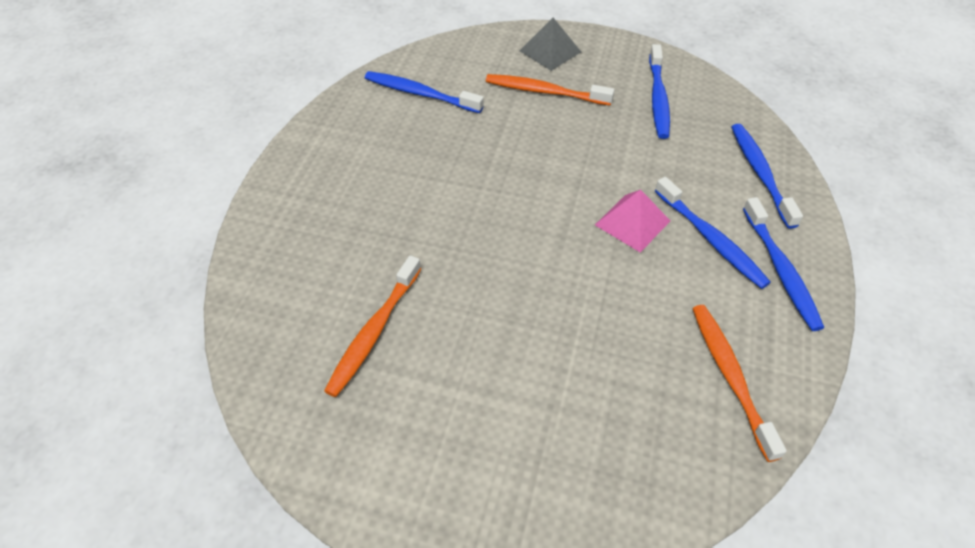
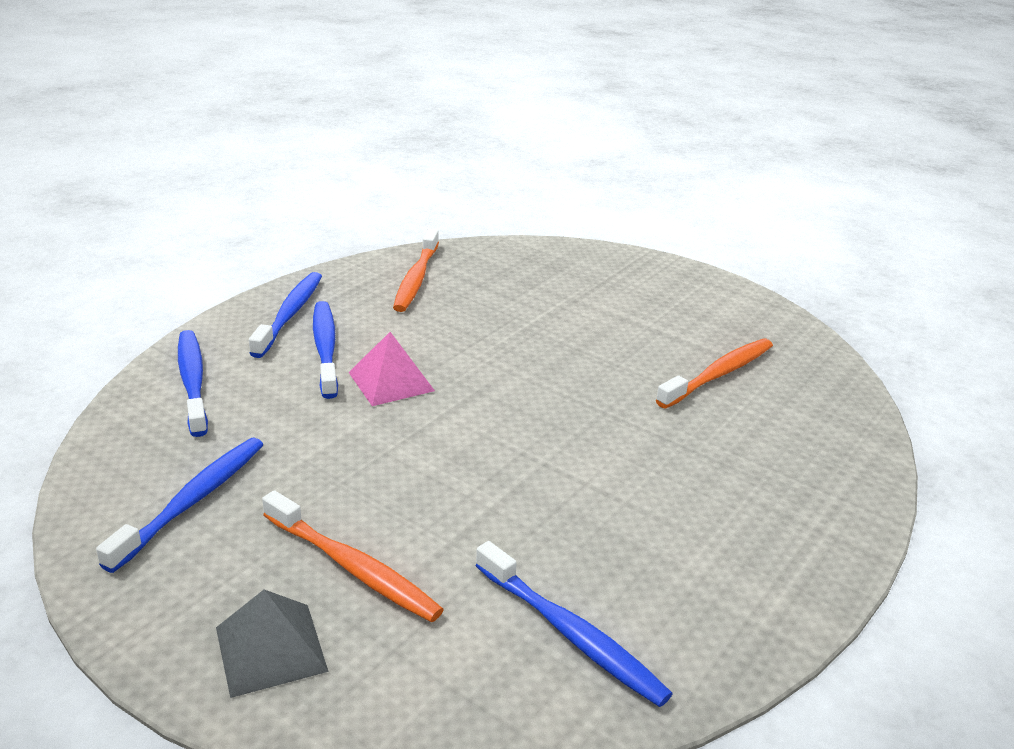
camera: 160 degrees left, 20 degrees down
(760, 173) = (193, 381): blue toothbrush -> blue toothbrush turned 150 degrees clockwise

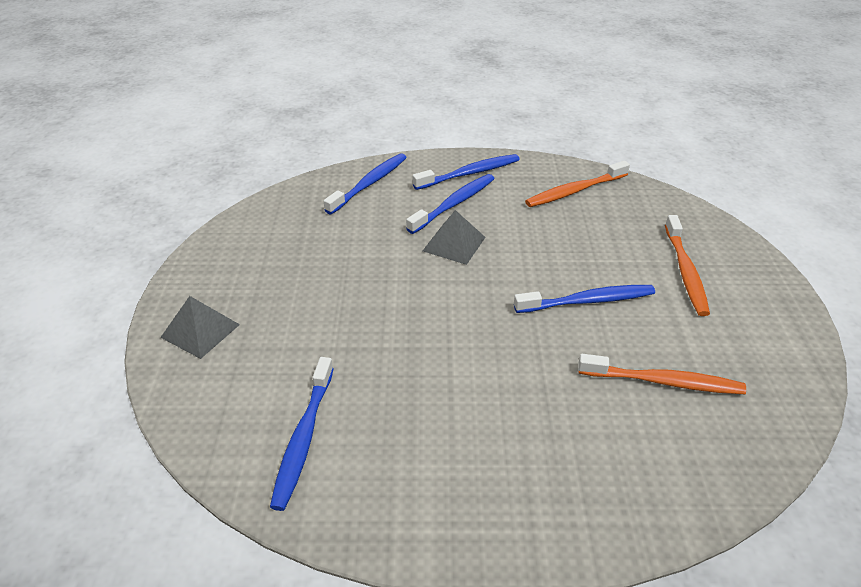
camera: 55 degrees right, 10 degrees up
(192, 501) = (278, 243): blue toothbrush -> blue toothbrush (587, 301)
(353, 567) = (281, 323): orange toothbrush -> orange toothbrush (685, 271)
(391, 381) = (454, 244): pink pyramid -> grey pyramid

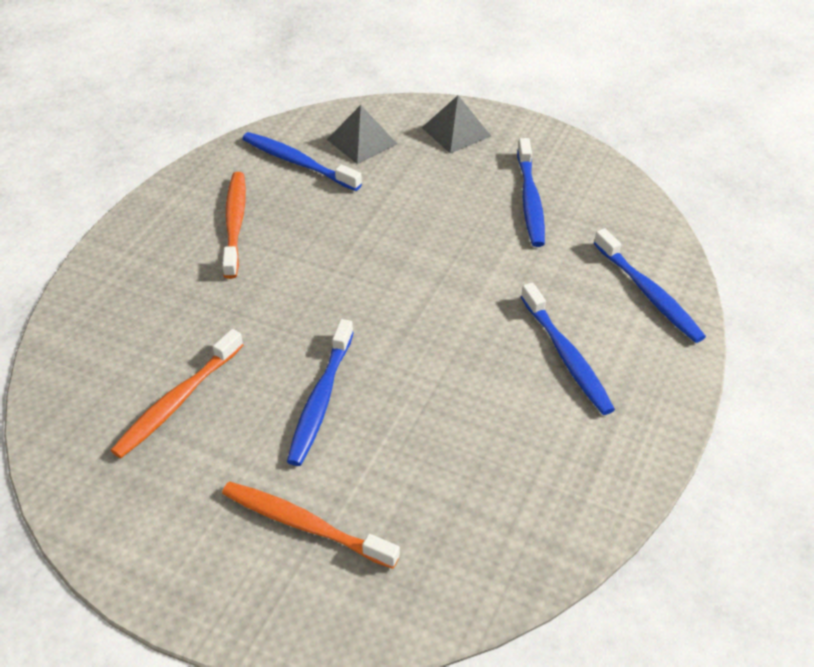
camera: 115 degrees right, 5 degrees up
(454, 244) = (485, 328): grey pyramid -> grey pyramid (362, 141)
(469, 173) = (633, 399): blue toothbrush -> blue toothbrush (530, 200)
(575, 191) = (537, 499): orange toothbrush -> orange toothbrush (235, 223)

